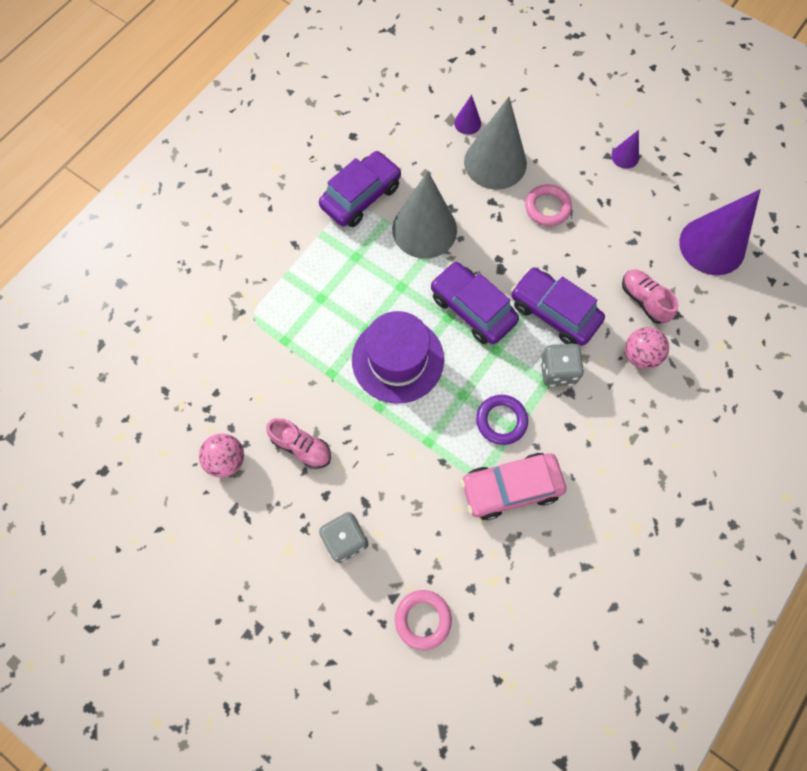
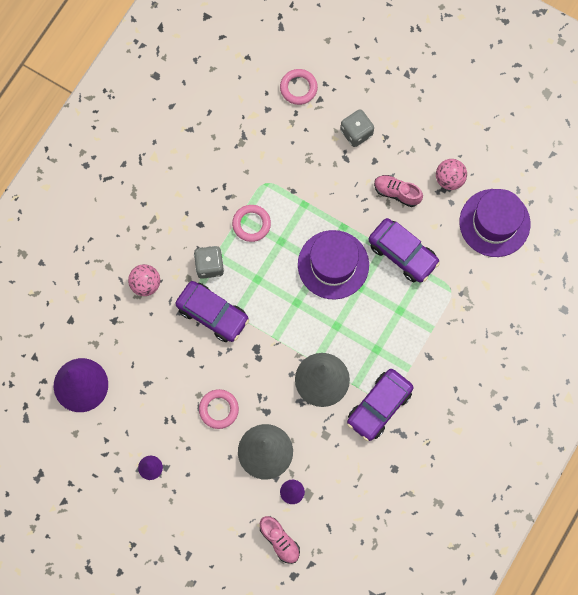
camera: 175 degrees right, 5 degrees up
(179, 395) = (494, 223): none -> purple hat
(472, 309) = (278, 311): purple car -> purple car (402, 253)
(501, 421) = (251, 224): purple ring -> pink ring
(510, 488) = (243, 177): pink car -> none
(644, 300) = (140, 330): pink shoe -> pink shoe (279, 540)

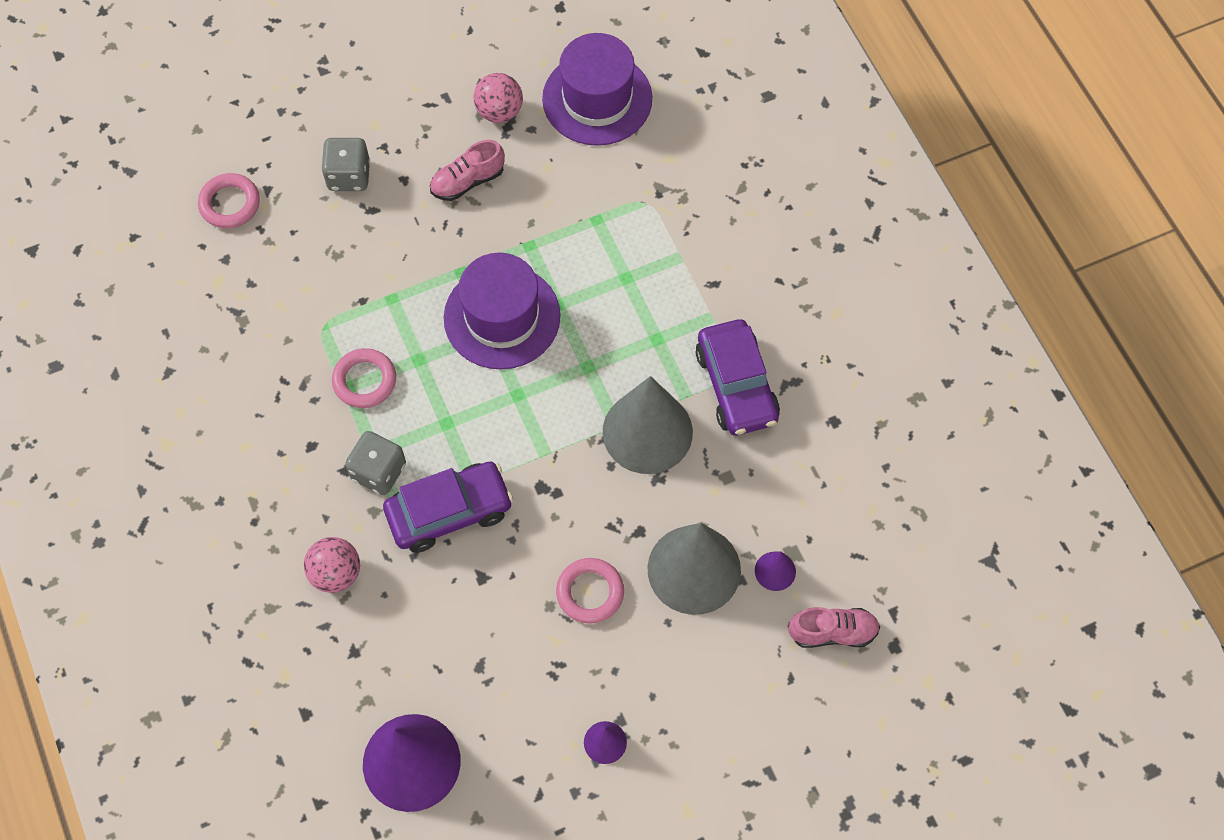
camera: 55 degrees left, 10 degrees down
(402, 253) = (553, 226): purple car -> none

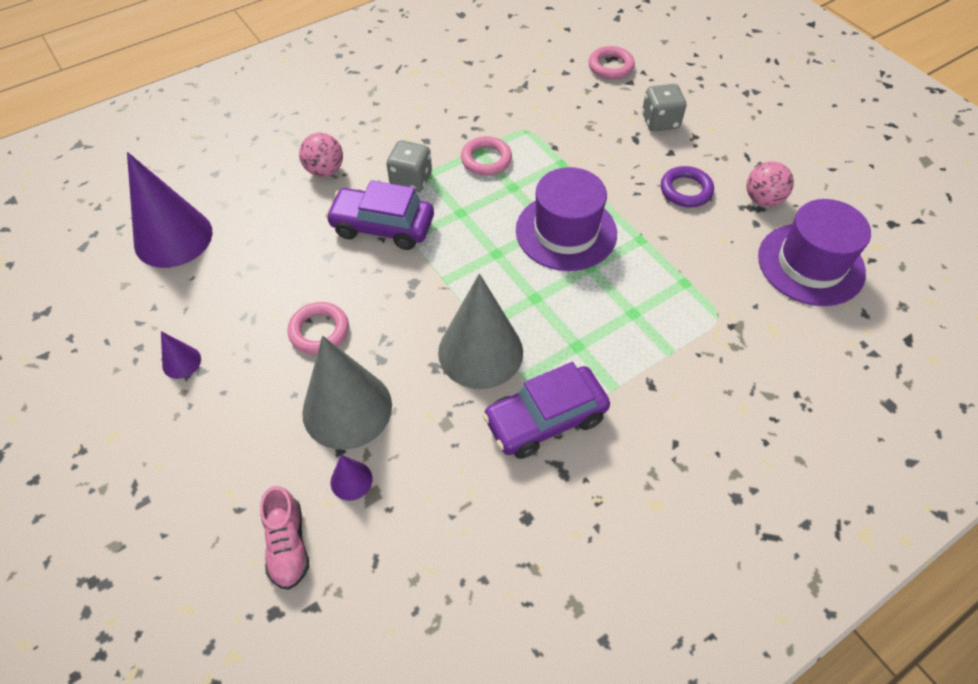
camera: 80 degrees right, 10 degrees down
(449, 512) = (382, 227): purple car -> purple car turned 135 degrees clockwise
(467, 181) = (686, 190): pink shoe -> purple ring

